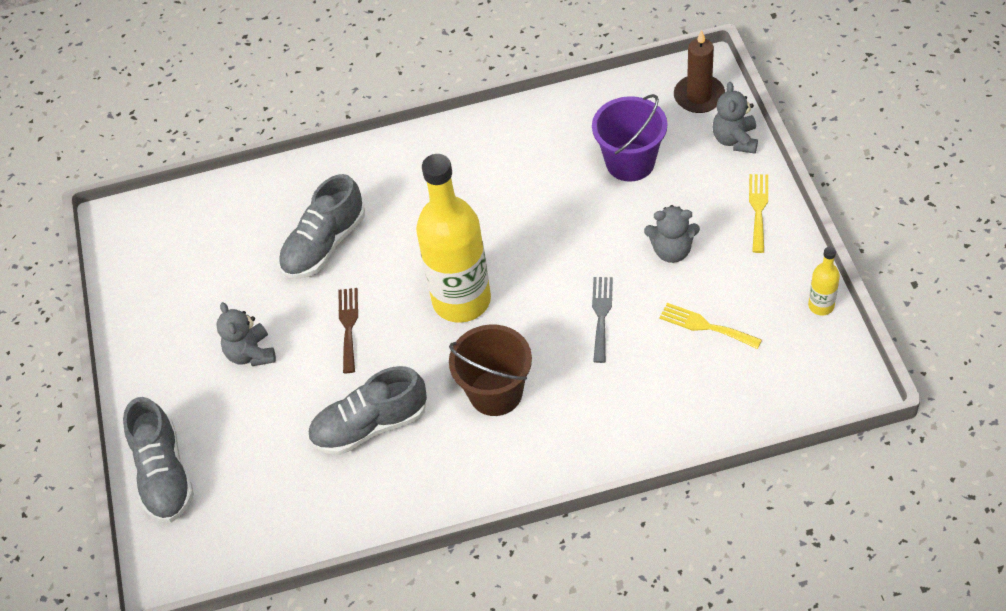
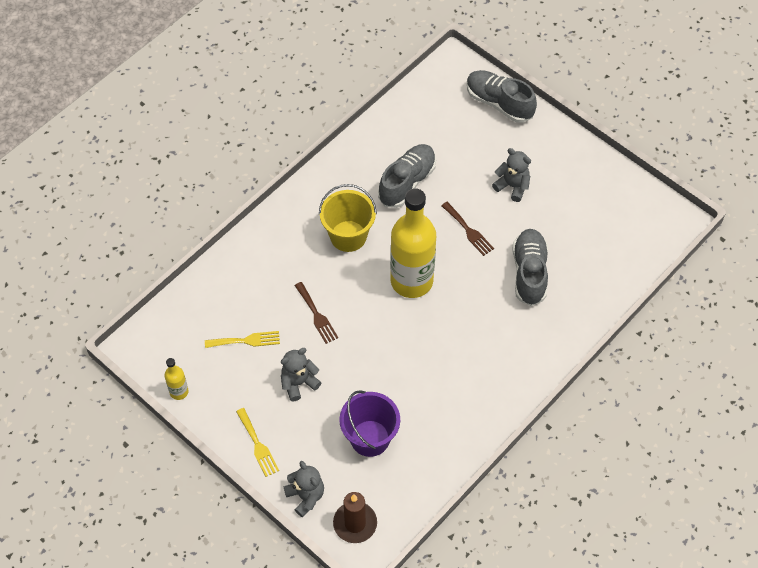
camera: 140 degrees right, 5 degrees up
(495, 392) = (348, 236): brown bucket -> yellow bucket
(601, 315) = (316, 315): grey fork -> brown fork

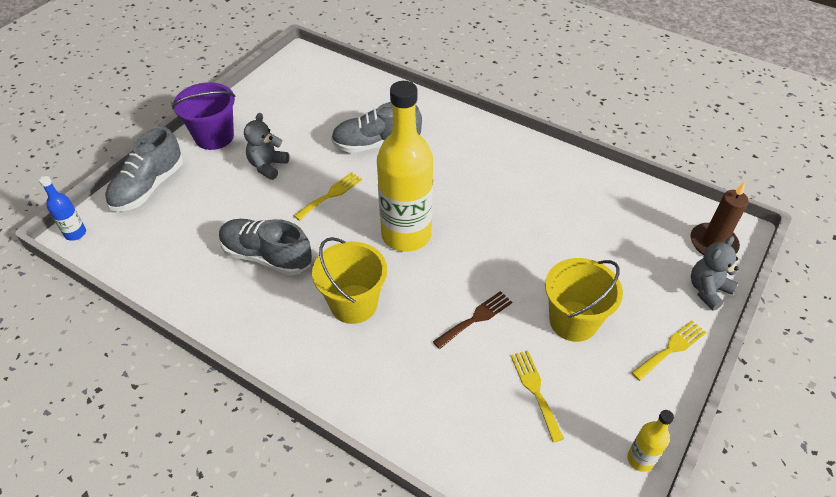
camera: 100 degrees left, 10 degrees down
(299, 383) = (573, 321): grey teddy bear -> yellow bucket
(370, 438) = (613, 244): purple bucket -> purple bucket (214, 137)
(455, 61) = (75, 233): none -> blue bottle
(468, 231) = (331, 195): brown fork -> yellow fork

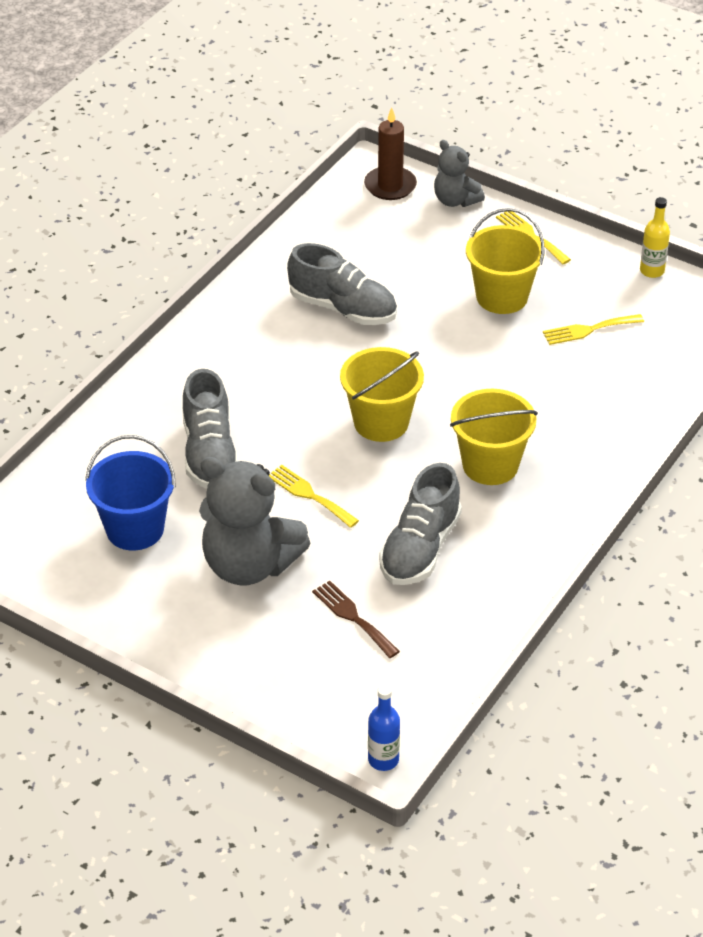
camera: 90 degrees left, 5 degrees down
(149, 187) = (289, 694): grey shoe -> grey shoe (343, 308)
(214, 137) = (179, 634): purple bucket -> none
(268, 166) = (249, 565): grey teddy bear -> grey teddy bear, size x1.81
(309, 114) = (135, 529): none -> blue bucket
(406, 235) = (381, 422): yellow bottle -> yellow bucket
(476, 318) = (503, 367): brown fork -> brown fork (353, 617)

